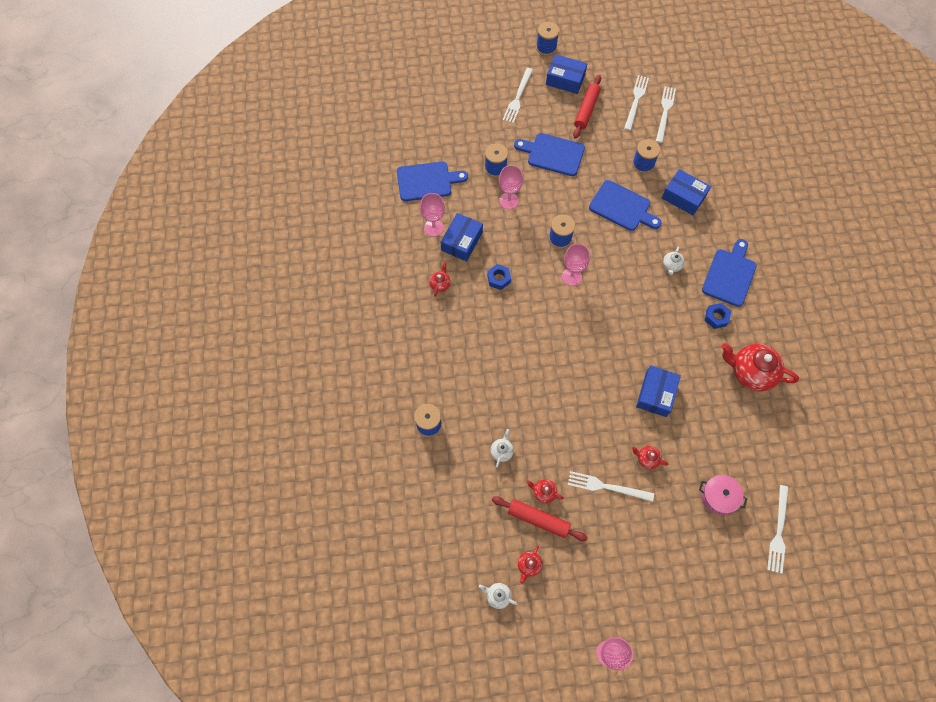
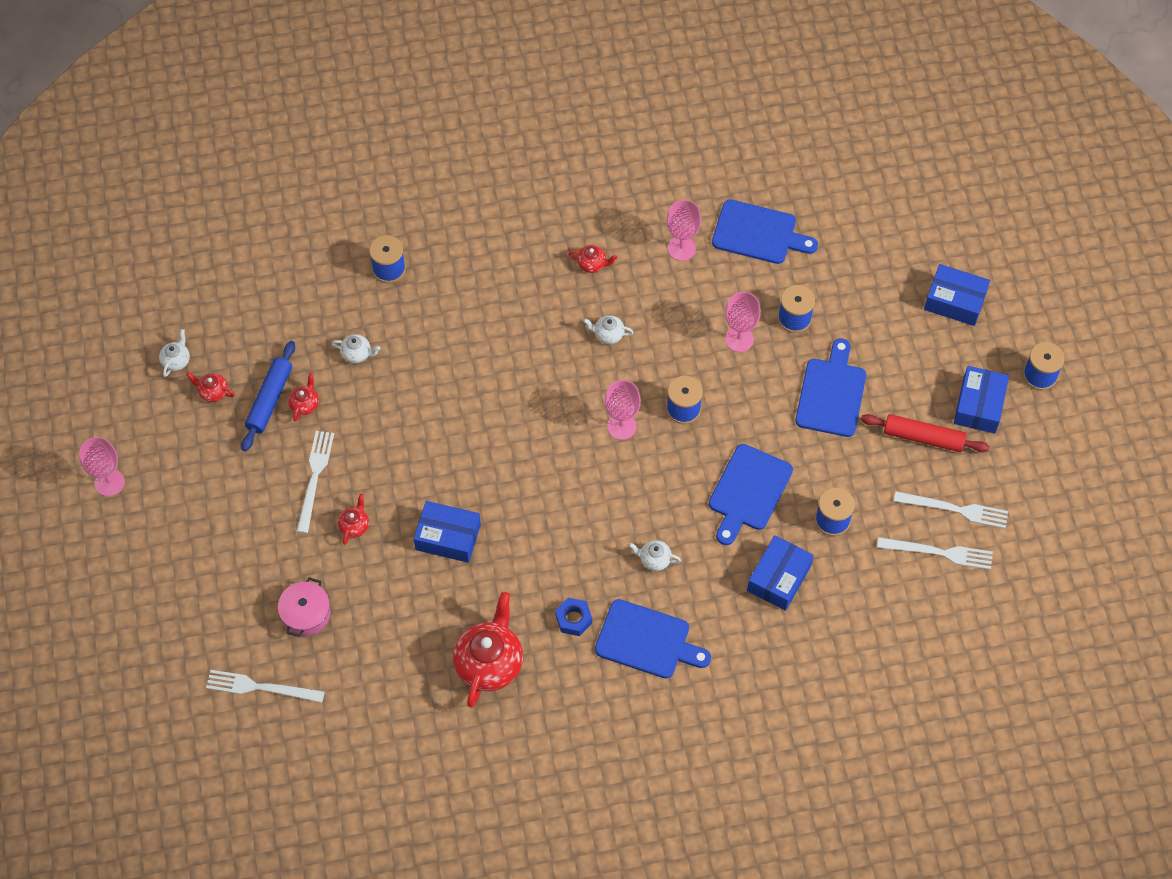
camera: 85 degrees right, 5 degrees down
(427, 181) = (758, 233): blue cutting board -> blue cutting board turned 60 degrees counterclockwise
(462, 241) = (663, 285): blue box -> blue box (955, 301)
(498, 279) = (608, 334): blue nut -> white teapot
(518, 97) = (931, 340): white fork -> none
(538, 519) = (270, 400): red rolling pin -> blue rolling pin

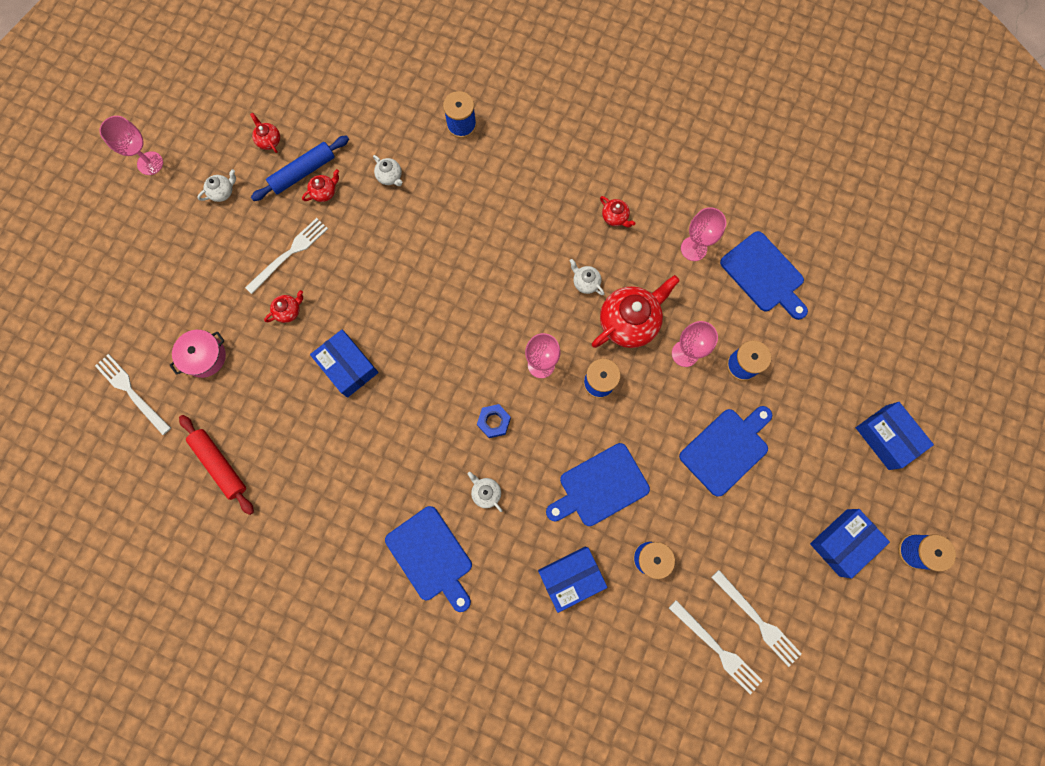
camera: 35 degrees right, 15 degrees up
(176, 360) = (262, 100): white teapot -> white teapot (223, 192)
(489, 663) = (302, 490): red teapot -> red teapot (629, 322)
(573, 619) = (390, 498): blue nut -> blue nut (494, 422)
(923, 437) = (775, 538): red rolling pin -> red rolling pin (220, 465)

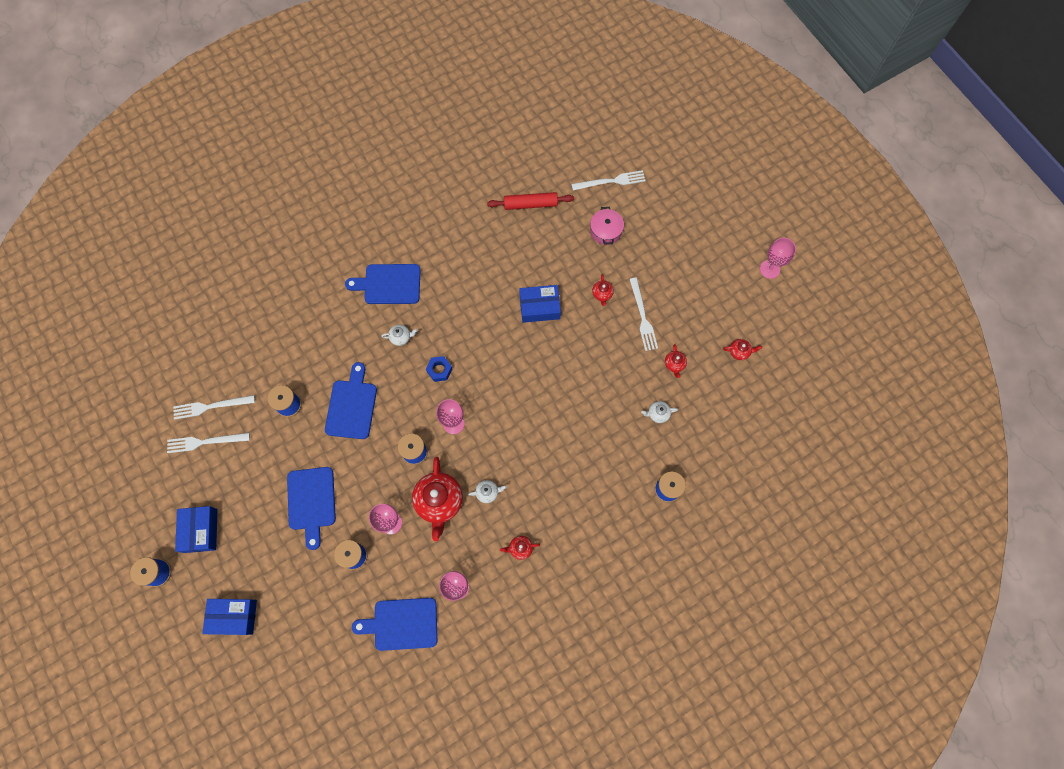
camera: 125 degrees right, 5 degrees down
(223, 192) = (717, 301): white teapot -> none
(303, 172) = (699, 359): blue rolling pin -> none
(571, 577) = (315, 352): blue box -> none

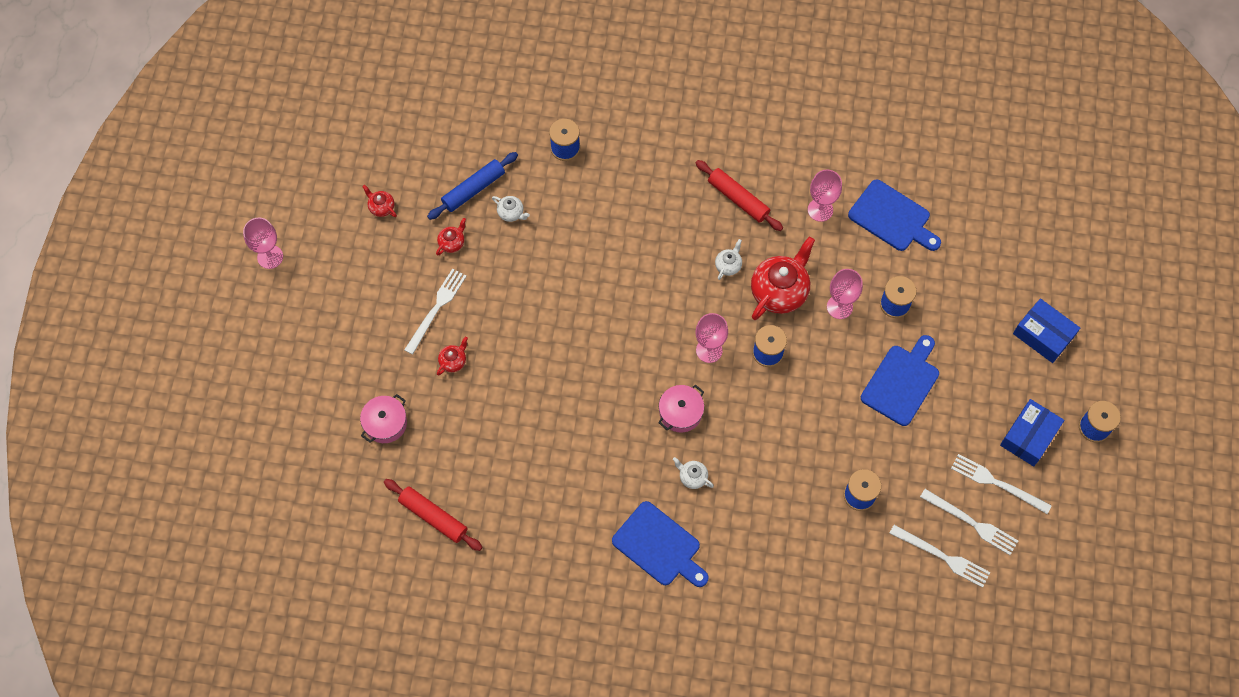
camera: 140 degrees left, 5 degrees down
(351, 406) = (796, 445): blue cutting board -> none
(439, 370) = (680, 412): blue nut -> pink pot
(487, 492) = (728, 265): white teapot -> white teapot turned 90 degrees clockwise
(520, 548) = (738, 199): red teapot -> red rolling pin
(539, 307) = (526, 397): blue box -> none
(611, 181) = (325, 473): white fork -> white fork (997, 483)
(696, 410) = (473, 189): none -> blue rolling pin

